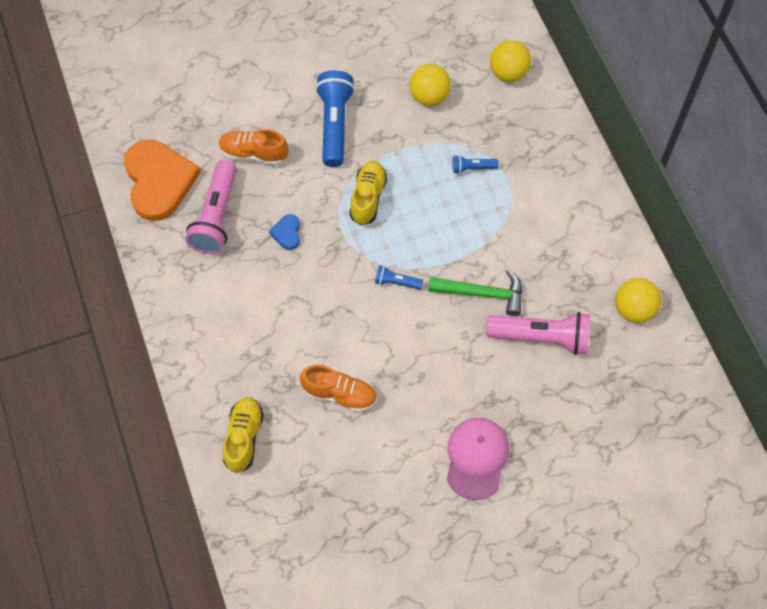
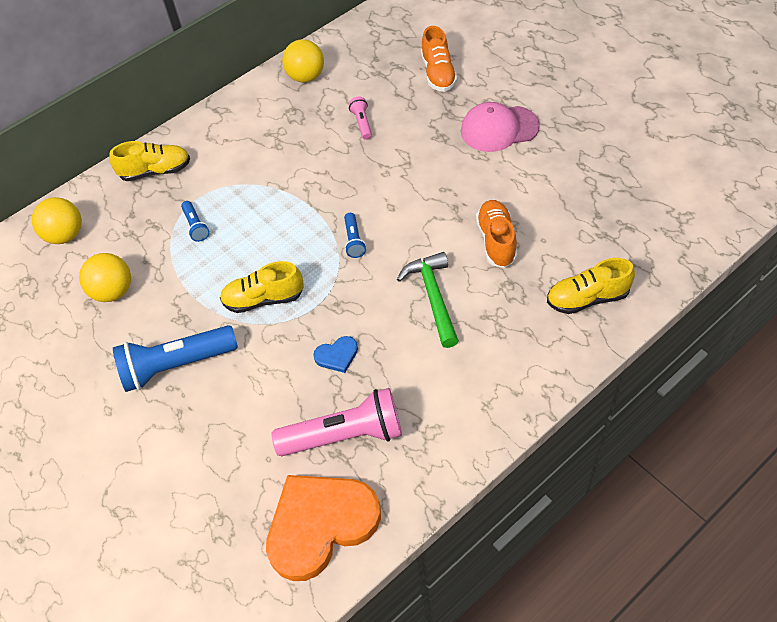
camera: 105 degrees left, 10 degrees down
(254, 154) = (243, 432): orange shoe -> orange shoe (438, 74)
(482, 294) = (336, 175): green hammer -> green hammer (433, 297)
(541, 338) = (362, 123): pink flashlight -> pink flashlight, size x0.47
(555, 152) = (156, 171): none -> yellow shoe

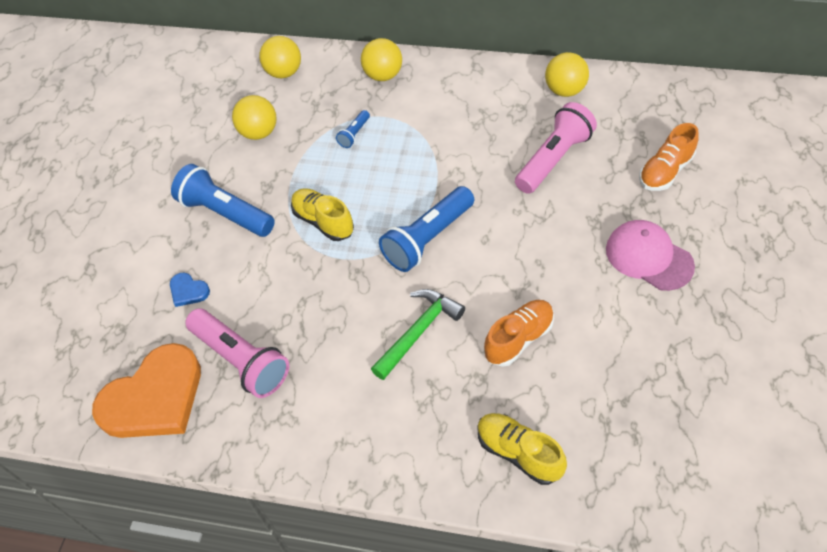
camera: 50 degrees right, 0 degrees up
(156, 171) = (383, 76): yellow shoe -> yellow ball
(320, 524) = (154, 397): orange heart -> orange heart turned 120 degrees clockwise
(337, 355) = (309, 304): blue heart -> blue heart (188, 291)
(354, 241) = (427, 238): blue flashlight -> blue flashlight, size x2.11
(362, 123) = (553, 159): pink flashlight -> pink flashlight, size x2.11

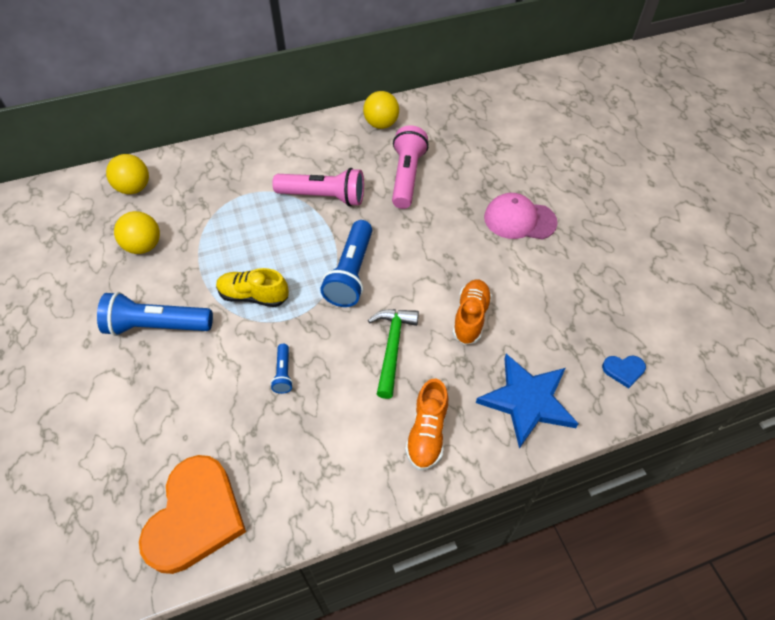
camera: 35 degrees left, 0 degrees up
(188, 291) = (166, 408): blue heart -> blue heart (623, 370)
(241, 360) = (257, 443): pink flashlight -> pink flashlight (323, 197)
(354, 134) = (233, 216): blue flashlight -> blue flashlight (283, 373)
(383, 76) = (227, 161): yellow ball -> none
(518, 453) = (527, 401): yellow shoe -> blue star
(665, 171) = (490, 156): orange shoe -> orange shoe (427, 433)

